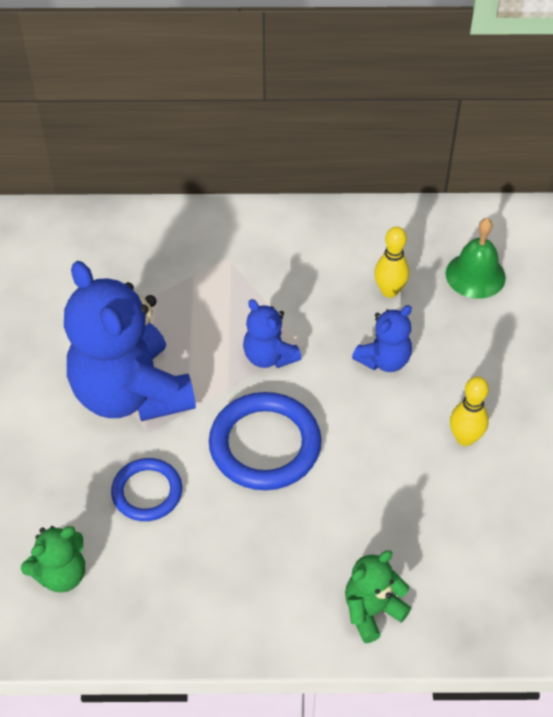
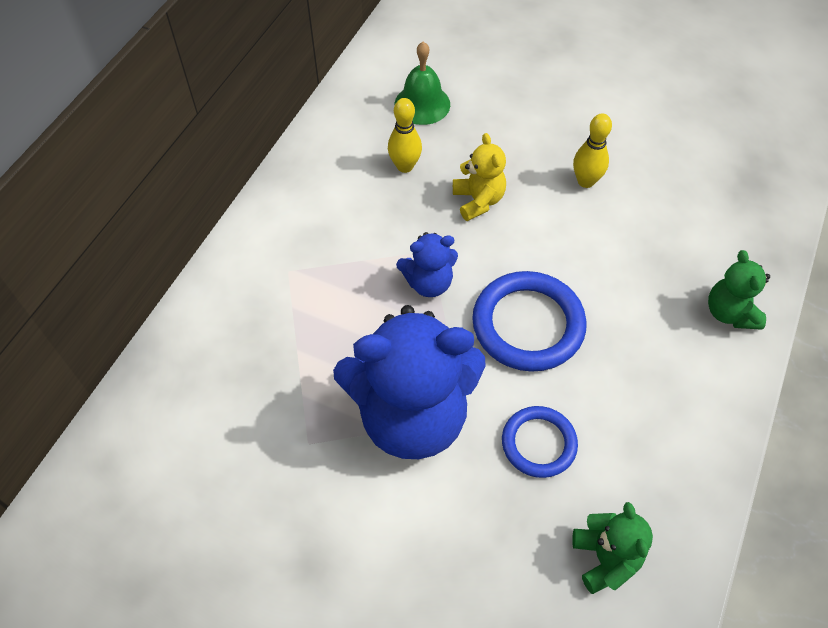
camera: 65 degrees left, 5 degrees up
(384, 360) = (478, 200): blue teddy bear -> yellow teddy bear

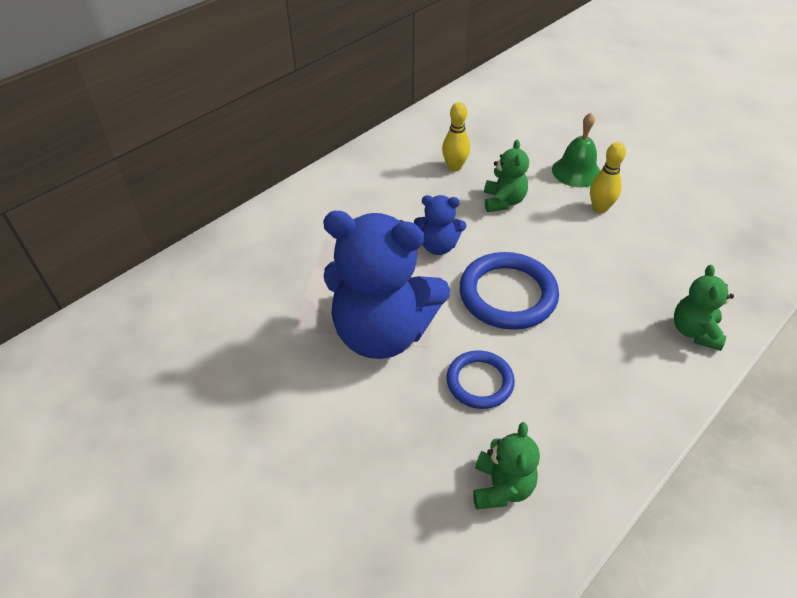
camera: 20 degrees right, 10 degrees down
(422, 104) = (486, 131): green bell -> green bell (576, 171)
(478, 200) = (503, 201): yellow teddy bear -> green teddy bear

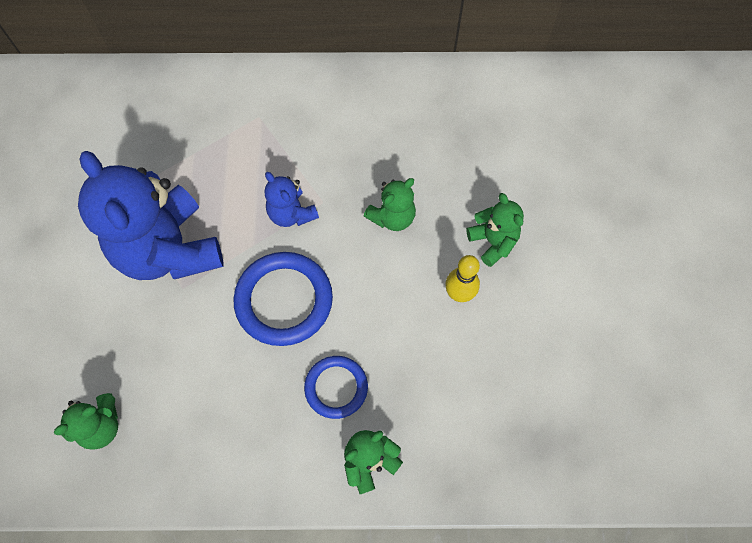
camera: 45 degrees right, 20 degrees up
(454, 167) = (400, 149): yellow bowling pin -> none
(479, 382) = (179, 346): blue ring -> blue ring (336, 387)
(576, 171) = (493, 242): green bell -> green teddy bear

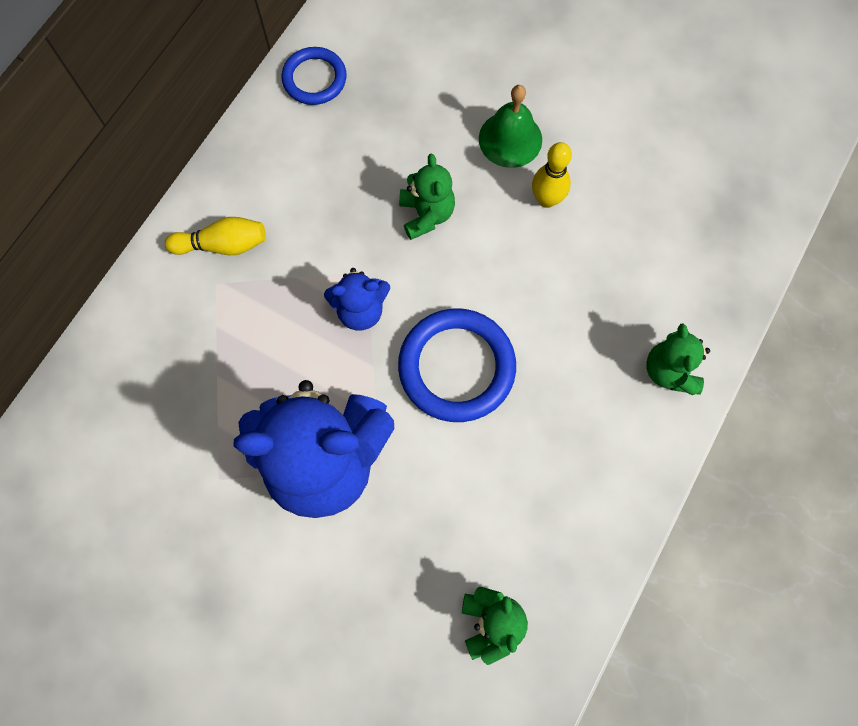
camera: 60 degrees left, 5 degrees up
(289, 105) = (223, 245): none -> yellow bowling pin
(336, 387) = (579, 364): blue ring -> blue ring (314, 79)
(493, 242) = (510, 139): green teddy bear -> green bell

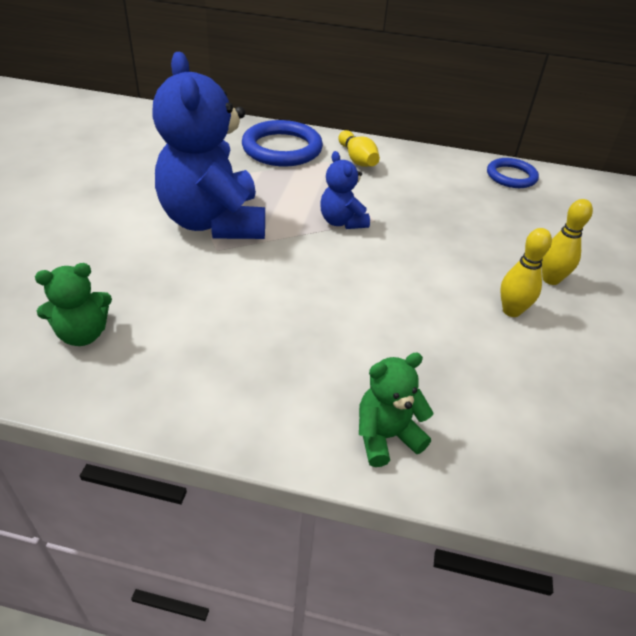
camera: 70 degrees right, 30 degrees down
(426, 214) = (444, 242): green teddy bear -> none
(456, 367) = (318, 278): blue ring -> blue ring (282, 148)
(510, 139) = (550, 279): green bell -> yellow bowling pin

